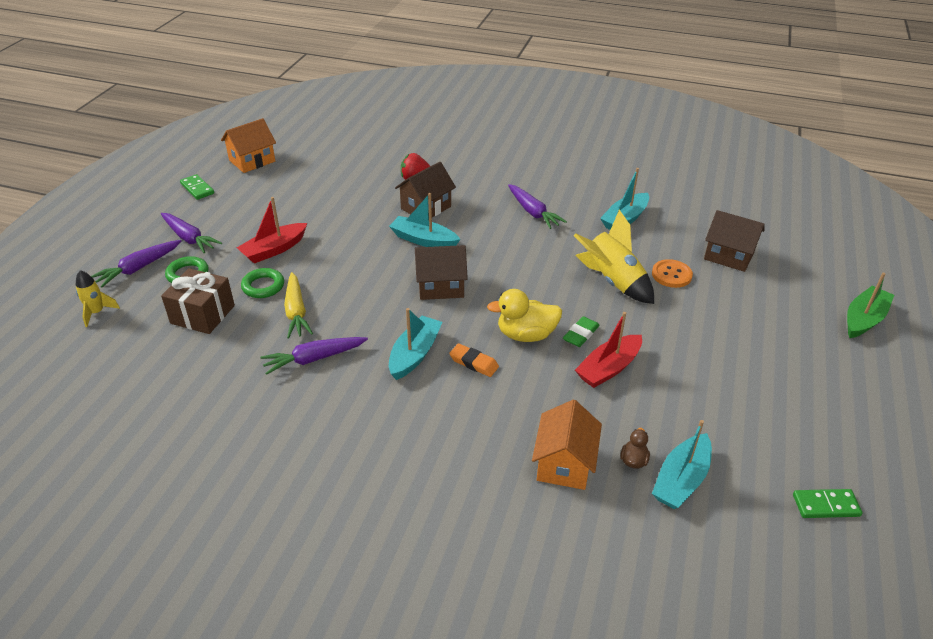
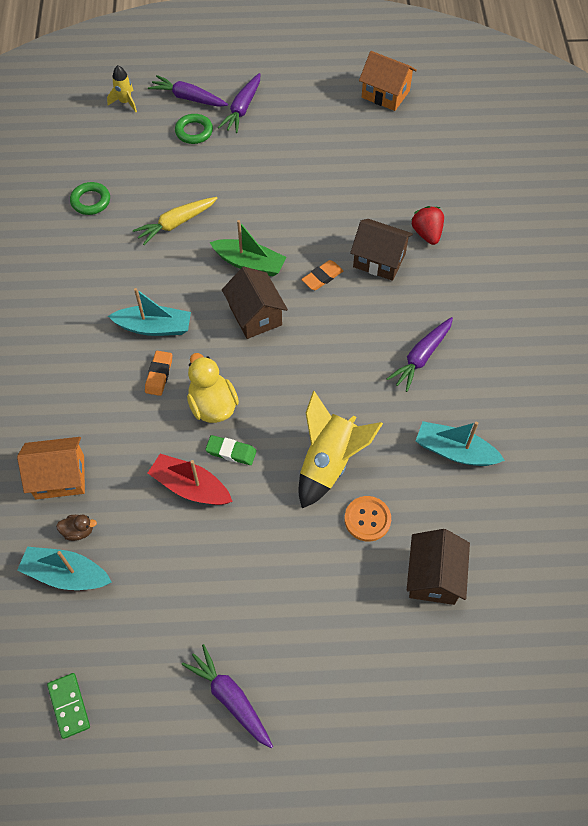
camera: 70 degrees right, 20 degrees up
(197, 189) = (317, 78): green domino -> none
(203, 314) = (148, 165): brown gift -> none
(263, 286) = (200, 187): green ring -> green ring (91, 201)
(274, 250) = (253, 172): red boat -> none
(314, 359) = (123, 260): purple carrot -> purple carrot (230, 698)
(423, 240) = (322, 277): turquoise boat -> orange eraser
(863, 319) = (373, 744): green boat -> green boat (249, 263)

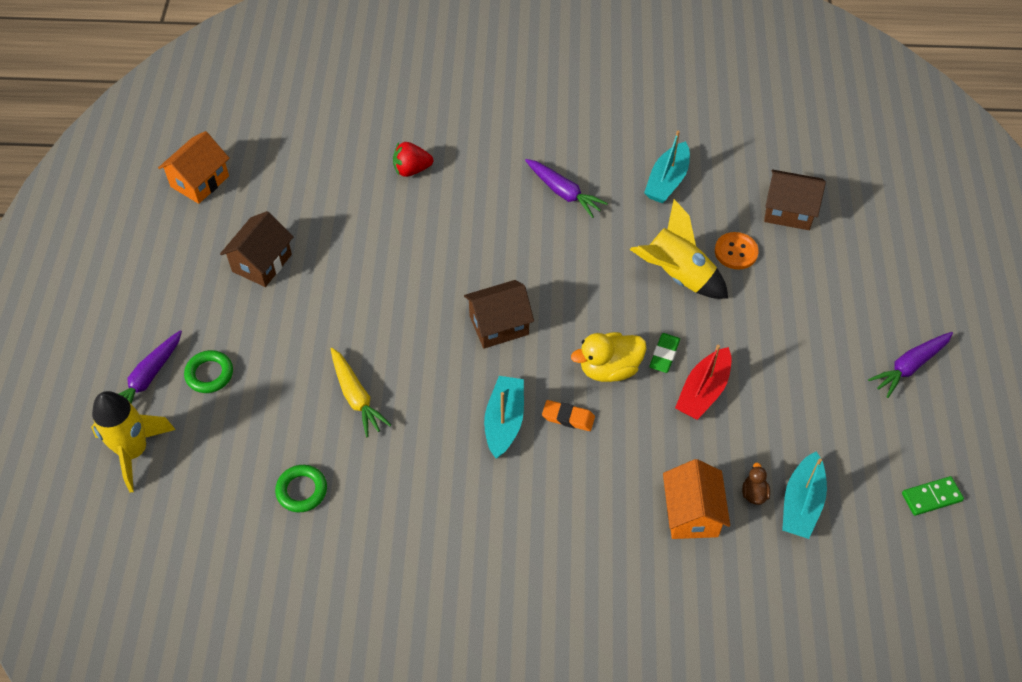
camera: 85 degrees left, 5 degrees down
(125, 102) = (134, 451): yellow rocket -> yellow rocket, size x1.84
(242, 109) = (184, 321): purple carrot -> none
(249, 263) = (427, 326): green boat -> none
(322, 277) = (456, 262): orange eraser -> none
(379, 260) = (440, 212): brown house -> brown house (262, 263)

